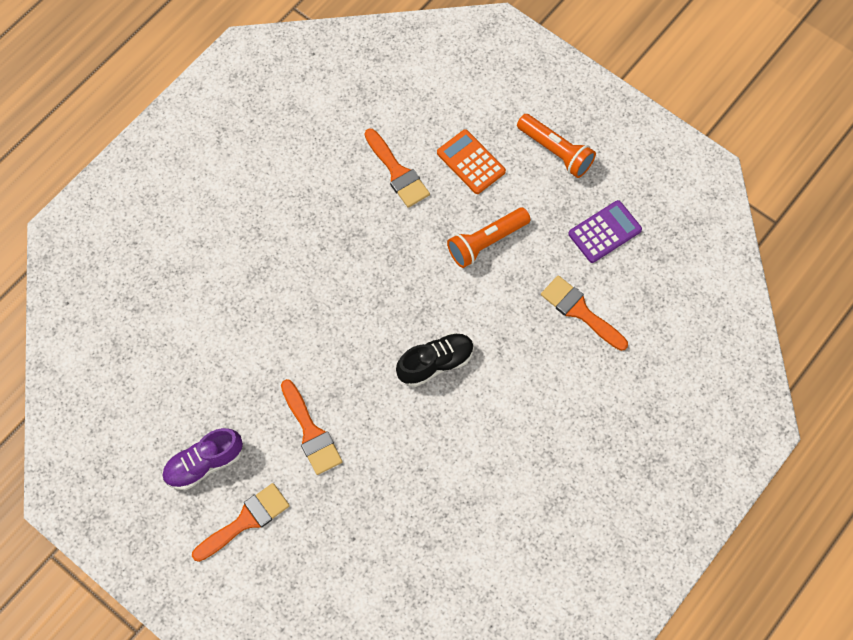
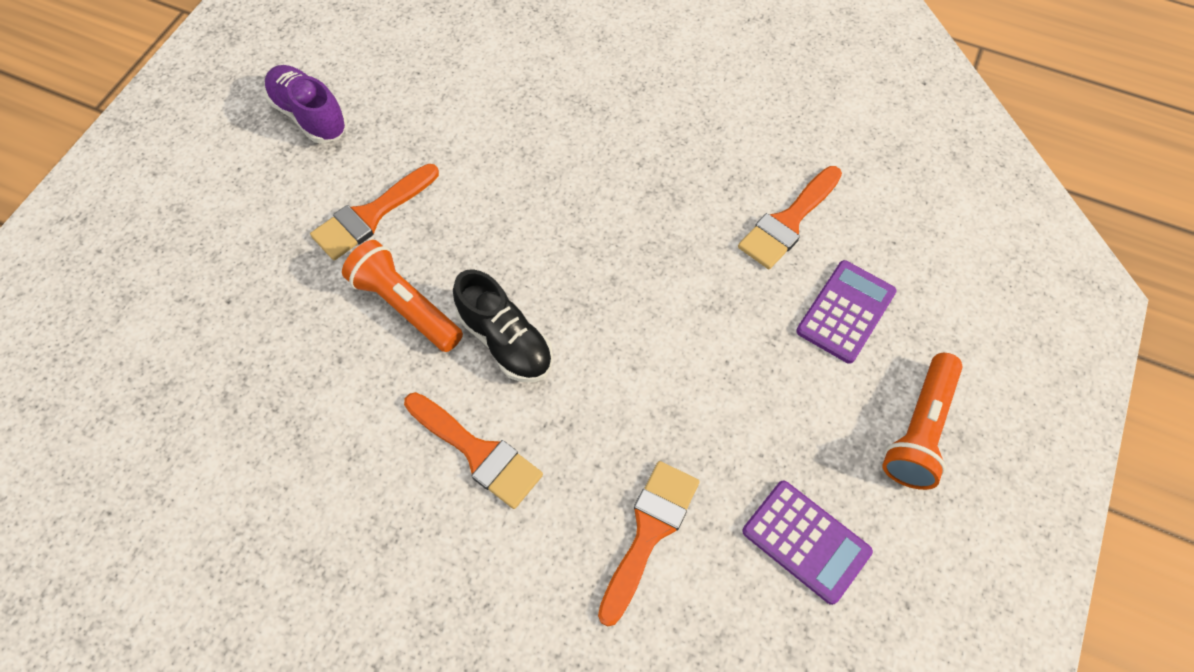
camera: 75 degrees right, 5 degrees down
(246, 520) = (240, 176): orange brush -> orange brush (478, 453)
(471, 162) = (845, 312): orange calculator -> purple calculator
(486, 242) = (721, 364): orange flashlight -> orange flashlight (405, 306)

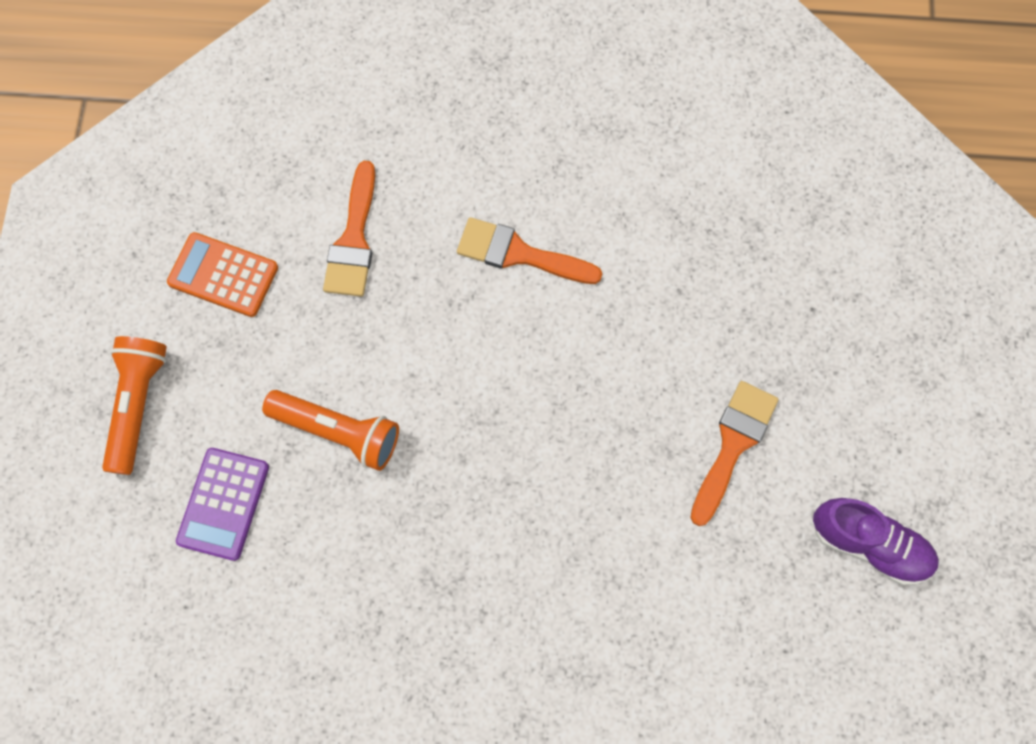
camera: 160 degrees right, 10 degrees up
(405, 306) = (648, 361): orange flashlight -> orange flashlight (338, 432)
(505, 341) = (539, 359): black shoe -> none
(788, 222) = (302, 592): orange brush -> none
(806, 541) = (223, 275): purple calculator -> orange calculator

